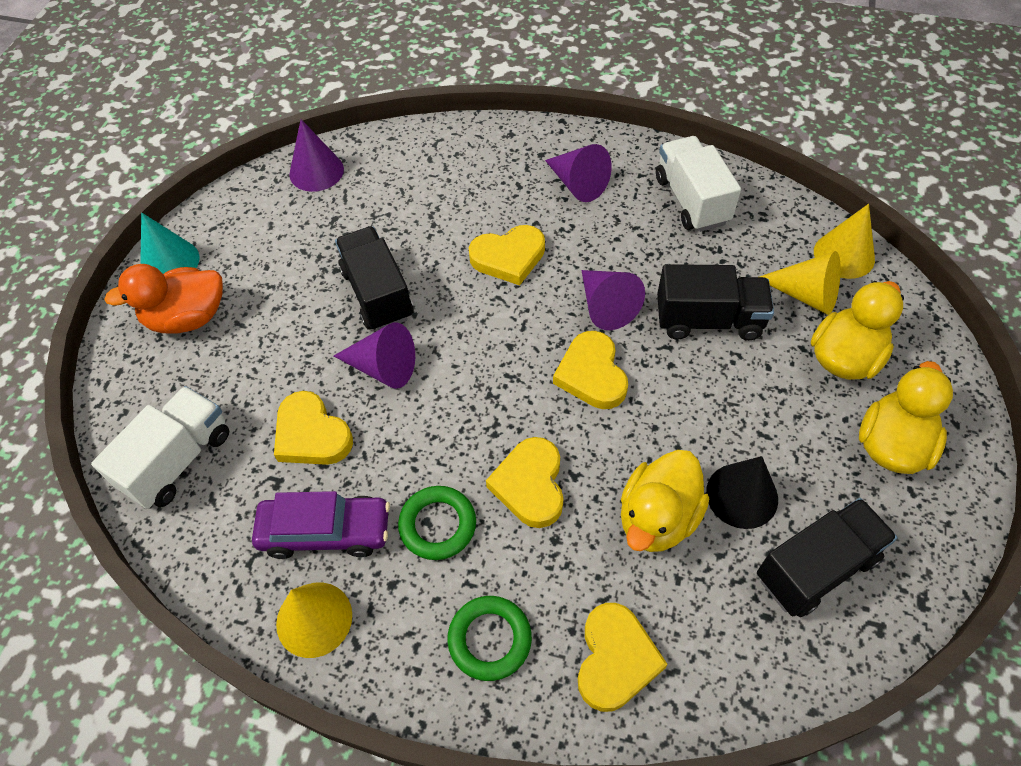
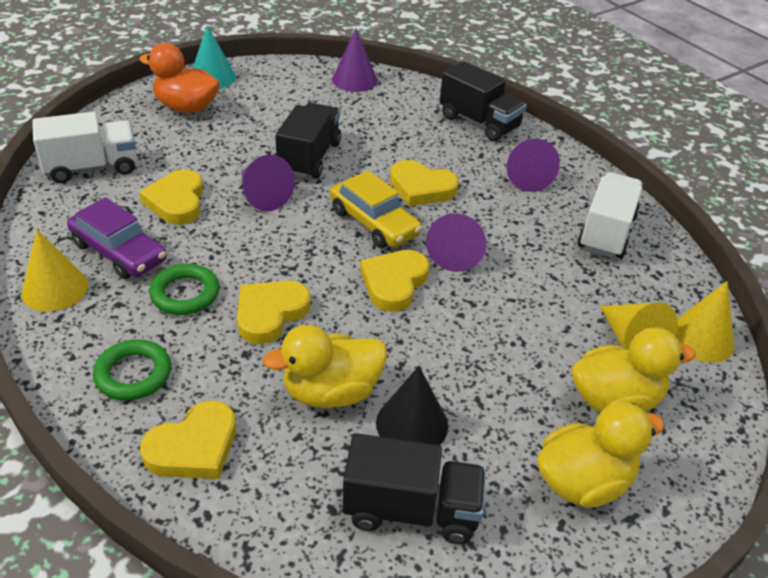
camera: 35 degrees right, 15 degrees down
(510, 325) = (374, 223): none -> yellow car
(708, 320) = (526, 307): black truck -> black truck (479, 122)

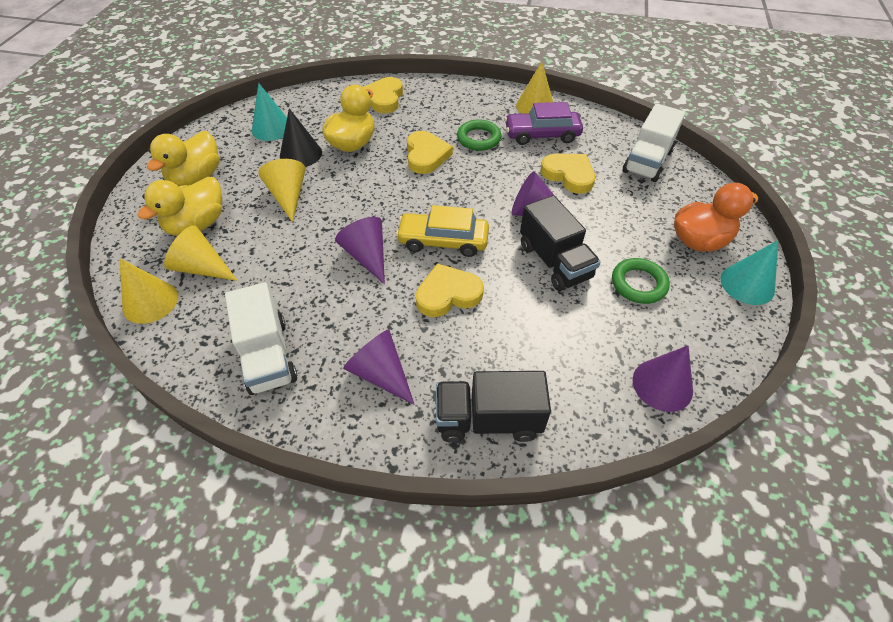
camera: 140 degrees right, 10 degrees up
(133, 374) = (445, 102): green ring -> green ring (638, 284)
(394, 283) = (383, 211): yellow heart -> none
(411, 509) = (272, 128): black truck -> turquoise cone
(479, 368) = (288, 196): none -> yellow cone

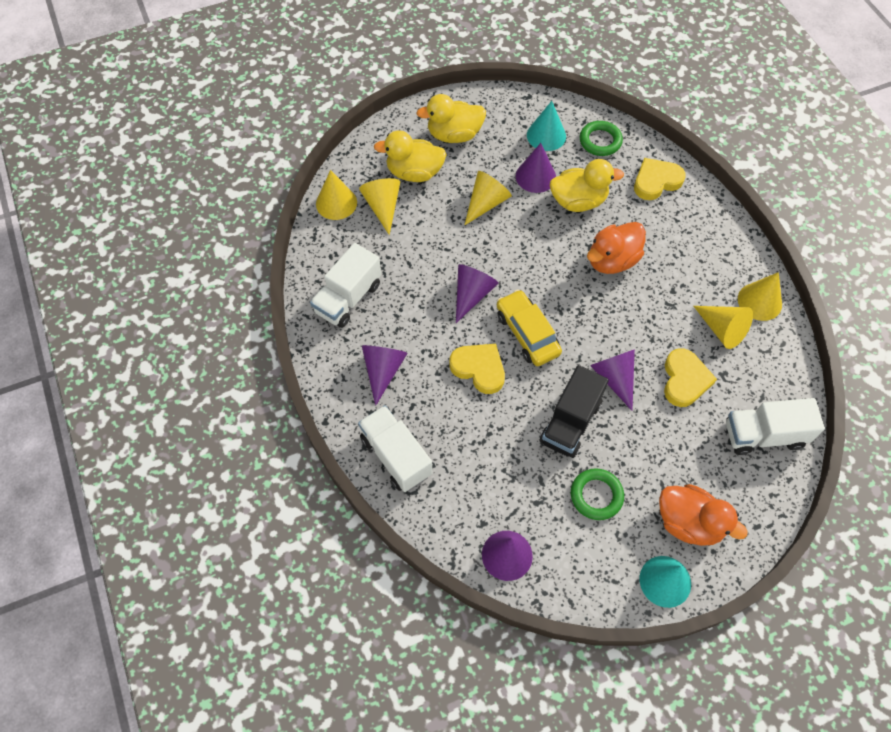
camera: 55 degrees right, 10 degrees up
(301, 154) = (535, 176): black cone -> purple cone
(426, 155) = (612, 260): yellow heart -> orange duck
(478, 138) = (669, 284): green ring -> green ring (600, 141)
(488, 420) = (396, 456): black truck -> white truck
(542, 135) = (721, 330): purple car -> yellow cone

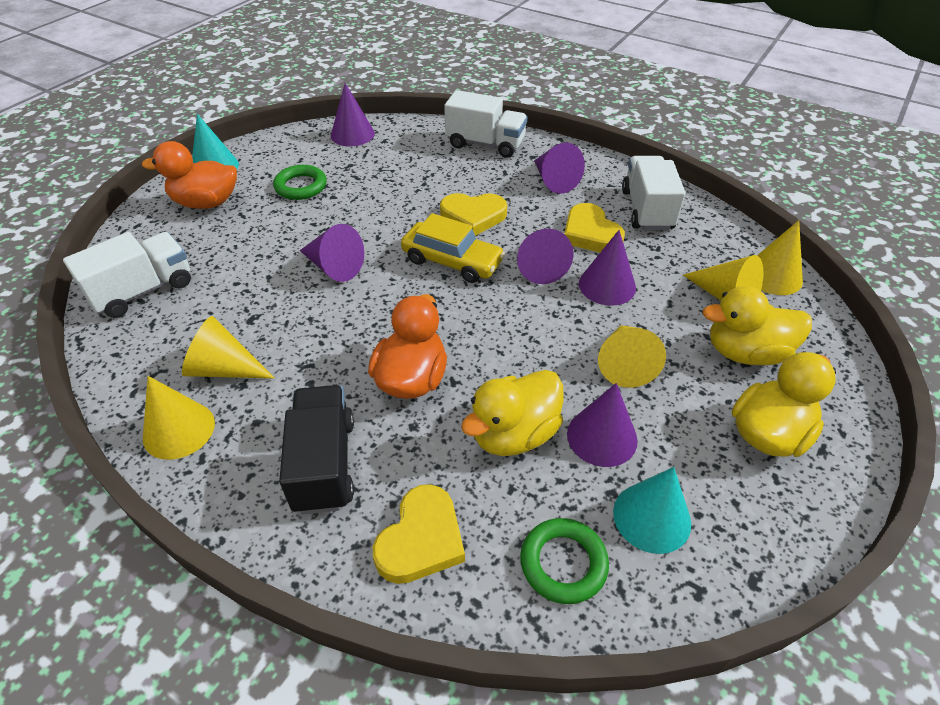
camera: 145 degrees right, 15 degrees down
(414, 173) = (745, 352): yellow duck -> yellow duck turned 150 degrees counterclockwise
(443, 255) = (607, 285): none -> purple cone
(570, 422) = (356, 218): black truck -> black truck (324, 464)
(684, 380) = (253, 298): yellow heart -> yellow heart (590, 233)

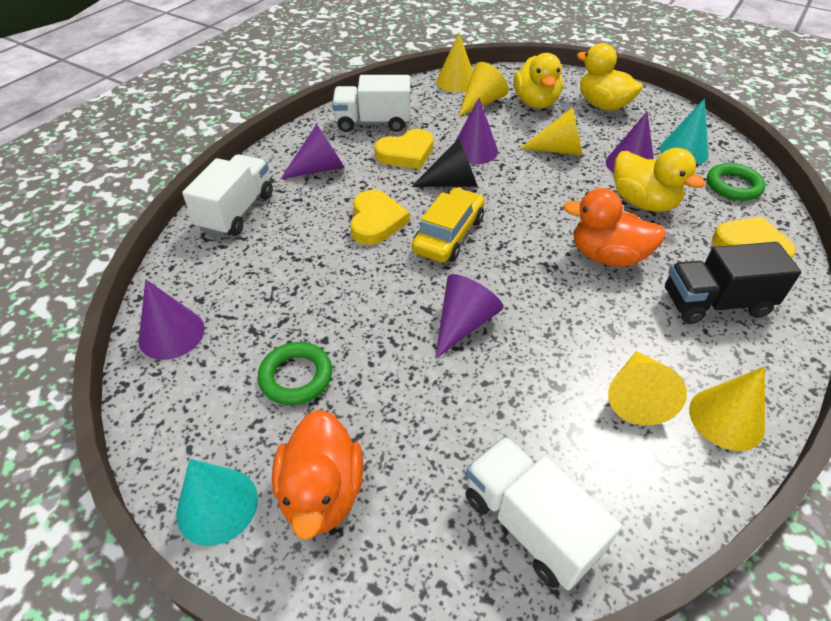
camera: 90 degrees left, 0 degrees up
(539, 266) = (452, 183): purple cone -> black cone

